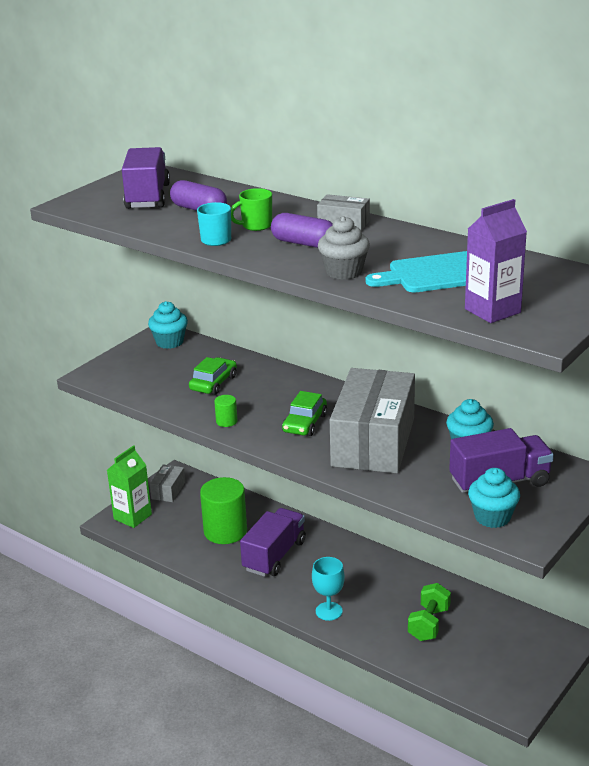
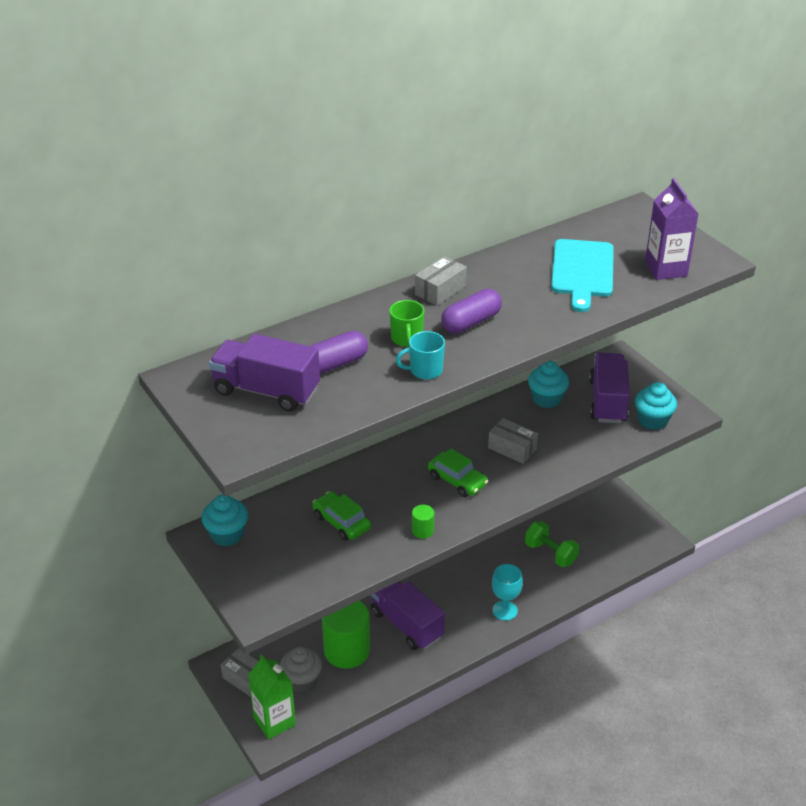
camera: 70 degrees left, 10 degrees up
(344, 272) = (549, 317): grey cupcake -> grey cupcake (302, 681)
(373, 442) = (512, 448): grey box -> grey box, size x0.43

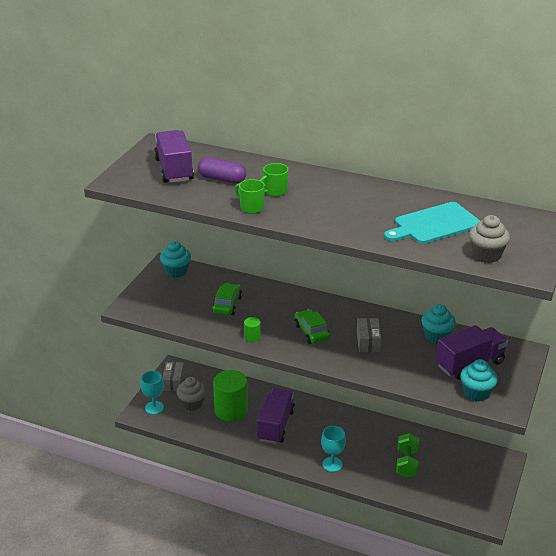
camera: 55 degrees right, 5 degrees down
(274, 721) = (154, 407): green carton -> turquoise goblet
(425, 370) = (251, 208): turquoise mug -> green mug
(440, 290) = (339, 184): grey box -> none
(457, 480) = (311, 332): green car -> green car turned 150 degrees clockwise
(471, 322) = (320, 205): purple capsule -> none
(666, 269) = (486, 255): purple carton -> grey cupcake

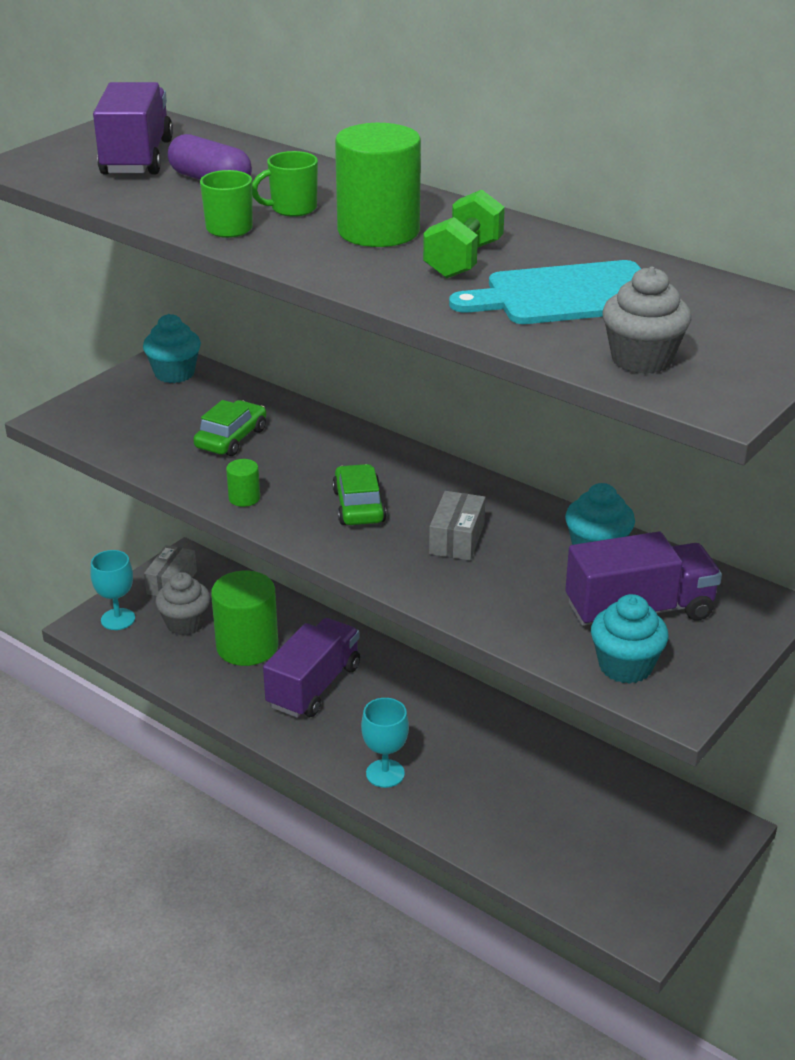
camera: 15 degrees right, 0 degrees up
(325, 199) = (378, 231): none -> green cylinder
(406, 463) = (527, 799): green dumbbell -> green dumbbell (463, 260)

